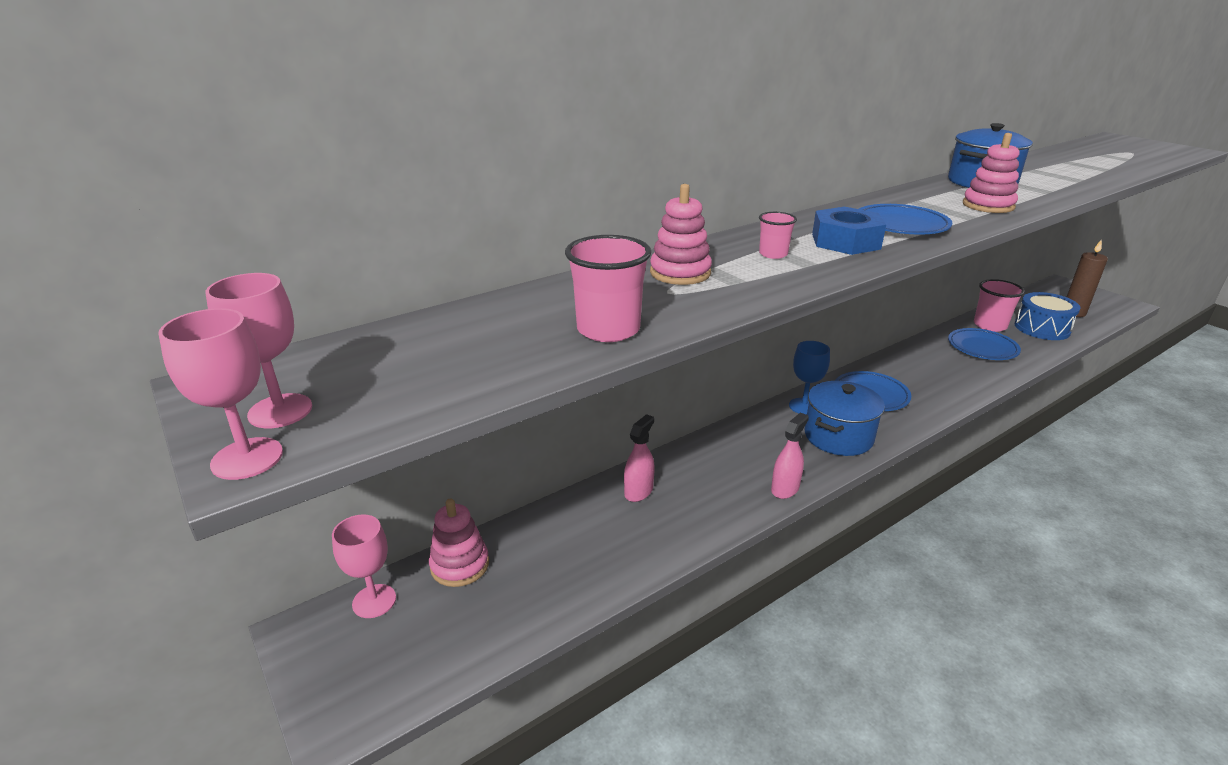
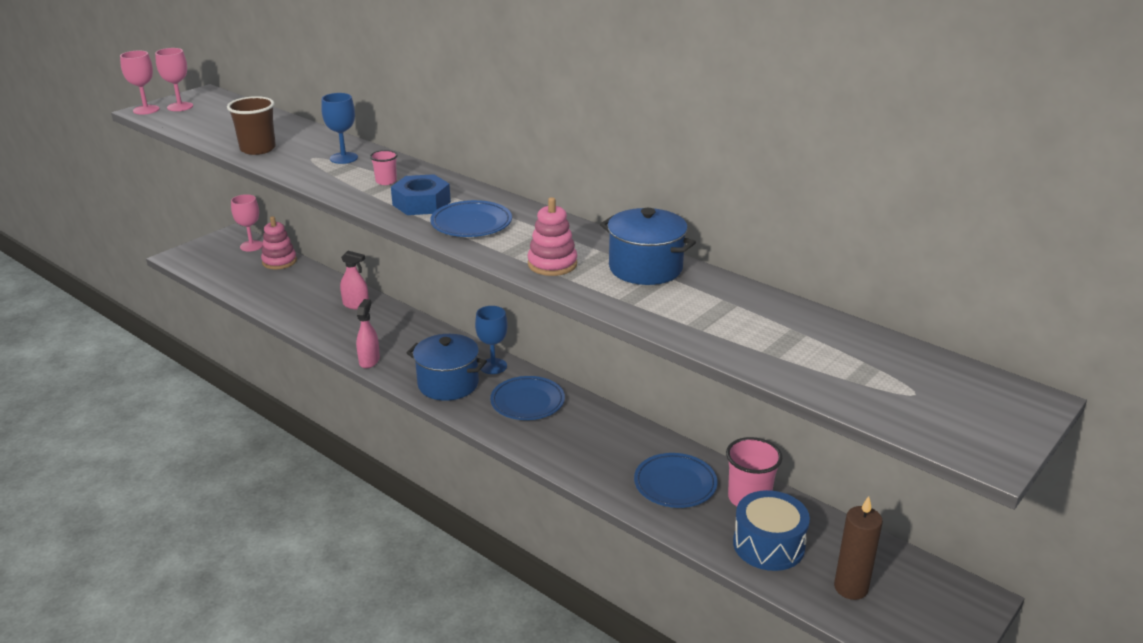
camera: 75 degrees right, 0 degrees up
(608, 329) = (258, 149): pink cup -> brown cup
(680, 273) = (343, 158): pink stacking toy -> blue goblet
(785, 488) = (369, 361): pink spray bottle -> pink spray bottle turned 105 degrees counterclockwise

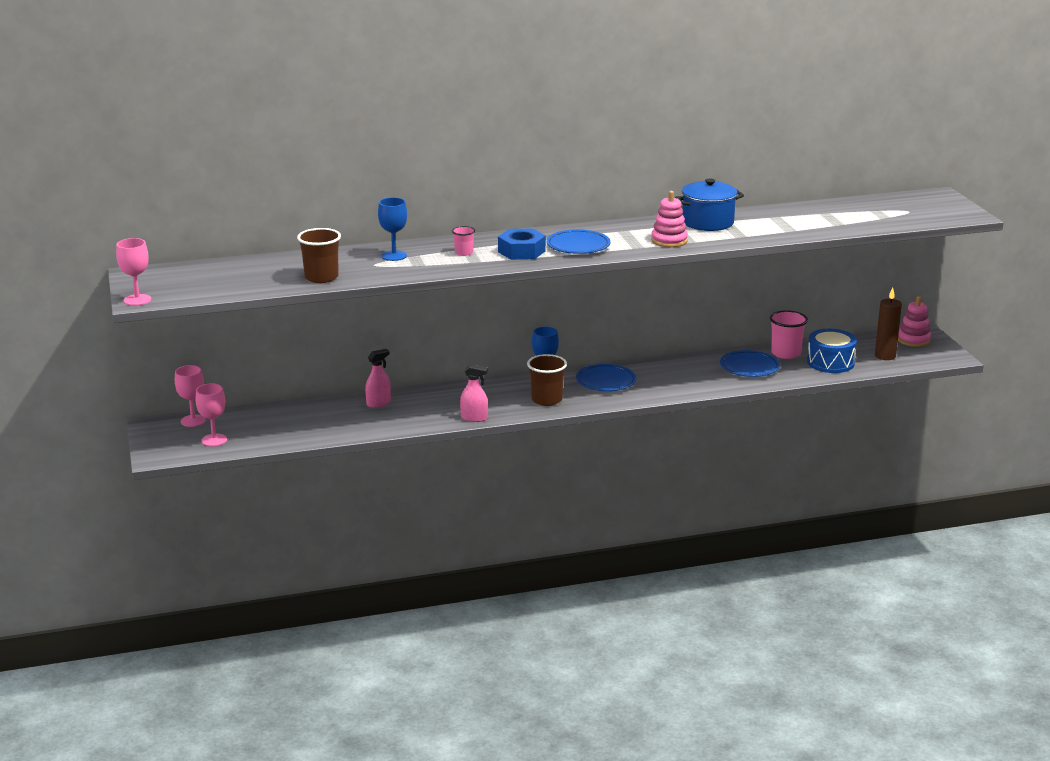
camera: 55 degrees left, 5 degrees down
(180, 107) = (155, 287): pink goblet -> pink goblet (214, 440)
(279, 261) = (246, 415): pink stacking toy -> pink stacking toy (913, 340)
(369, 361) = (474, 418): pink spray bottle -> pink spray bottle turned 150 degrees clockwise
(448, 384) = (546, 400): blue pot -> brown cup

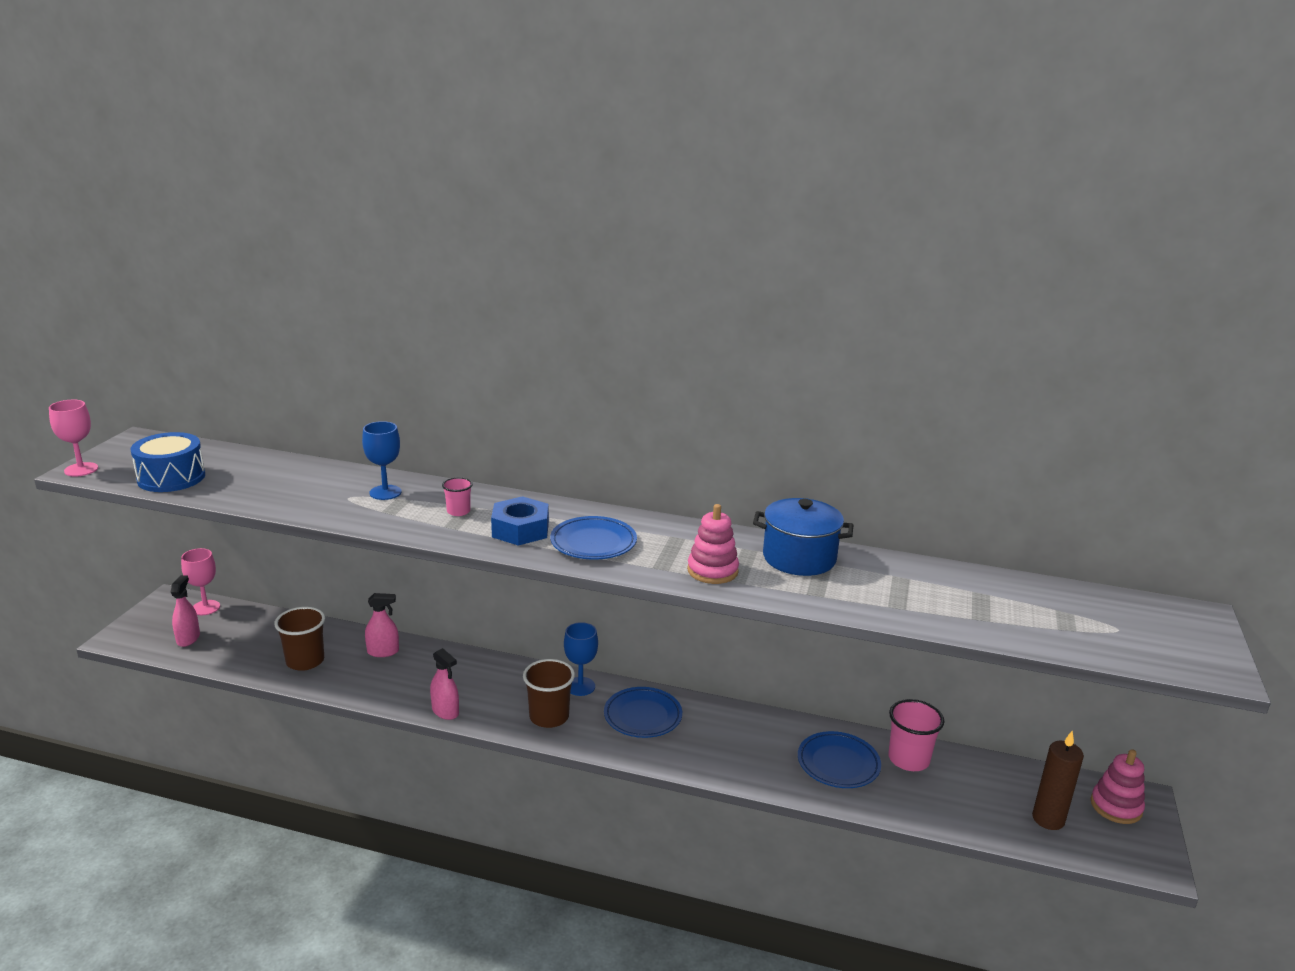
camera: 30 degrees right, 0 degrees up
(214, 440) = (188, 638): pink goblet -> pink spray bottle
(321, 277) = (273, 497): brown cup -> brown cup (305, 661)
(830, 362) = (957, 799): blue drum -> blue drum (171, 478)

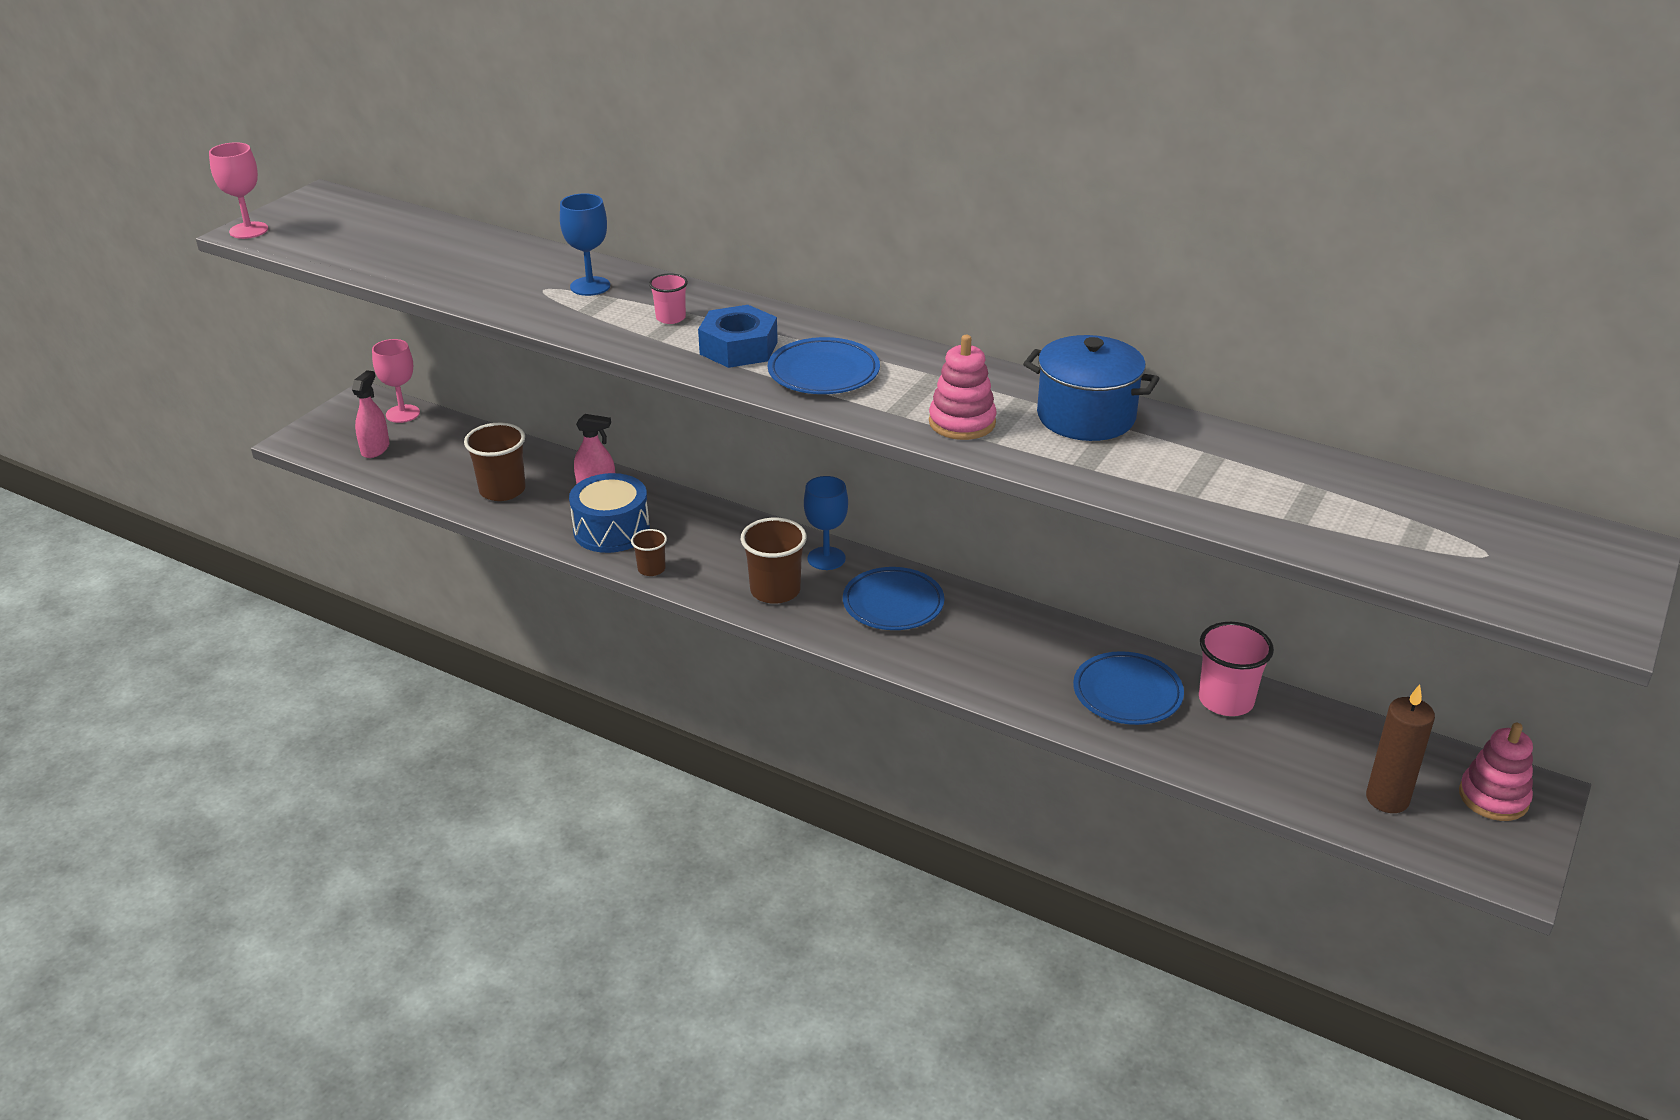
camera: 15 degrees right, 10 degrees up
(171, 478) = (346, 248): blue drum -> blue drum (611, 530)
(445, 711) = (651, 569): pink spray bottle -> brown cup

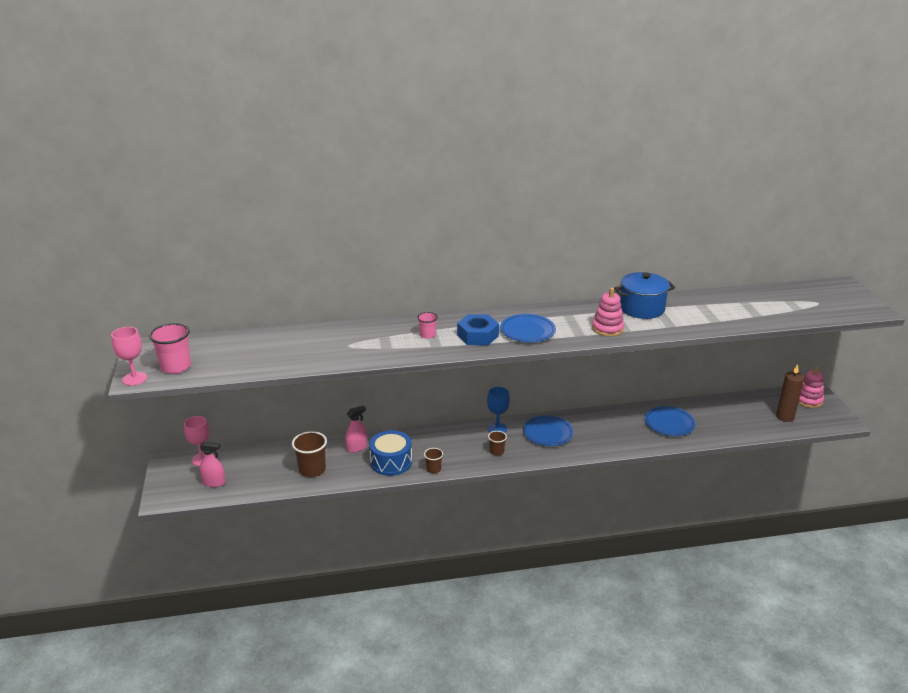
camera: 40 degrees left, 5 degrees down
(375, 449) = (214, 482): pink spray bottle -> pink spray bottle turned 120 degrees clockwise
(590, 286) = (367, 336): blue goblet -> none
(775, 590) = (496, 451): brown cup -> brown cup, size x0.56
(1226, 700) = (700, 410): pink cup -> pink cup (176, 367)

